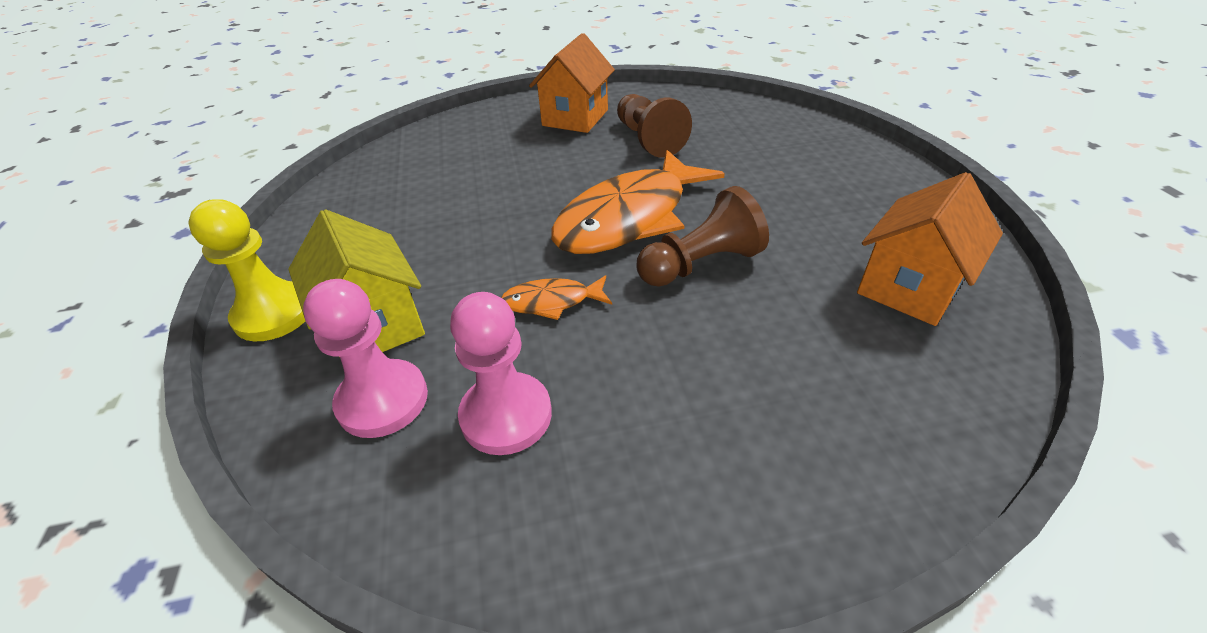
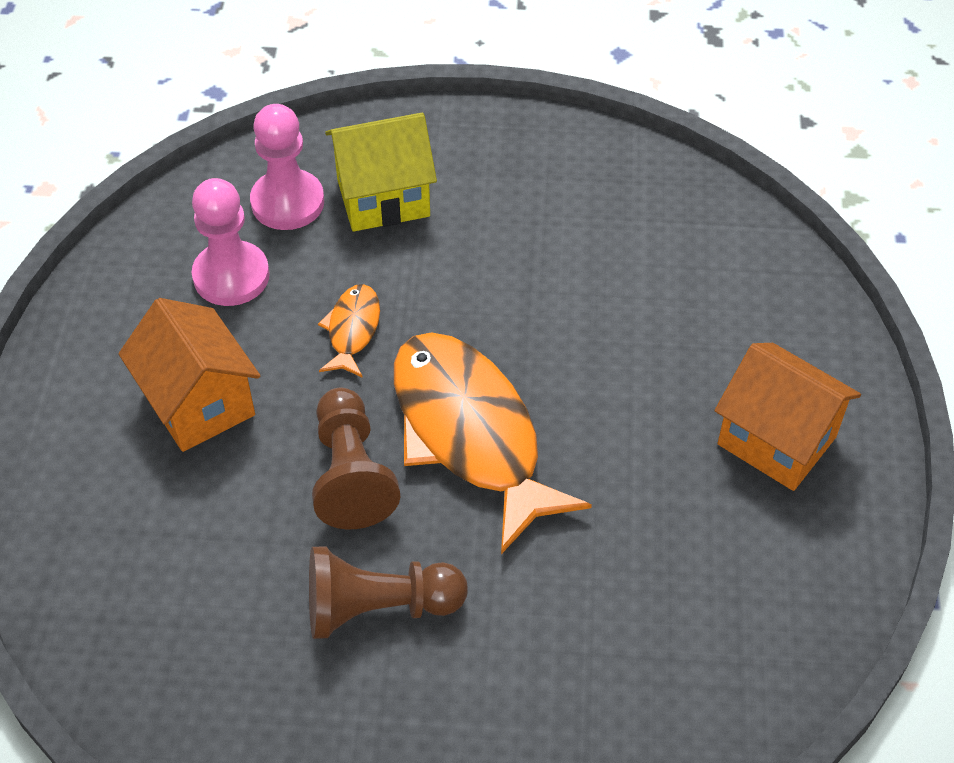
camera: 105 degrees right, 10 degrees up
(274, 314) = (432, 131): yellow pawn -> none
(648, 139) = (668, 516): brown pawn -> brown pawn (378, 607)
(909, 287) = (218, 659): orange house -> orange house (199, 403)

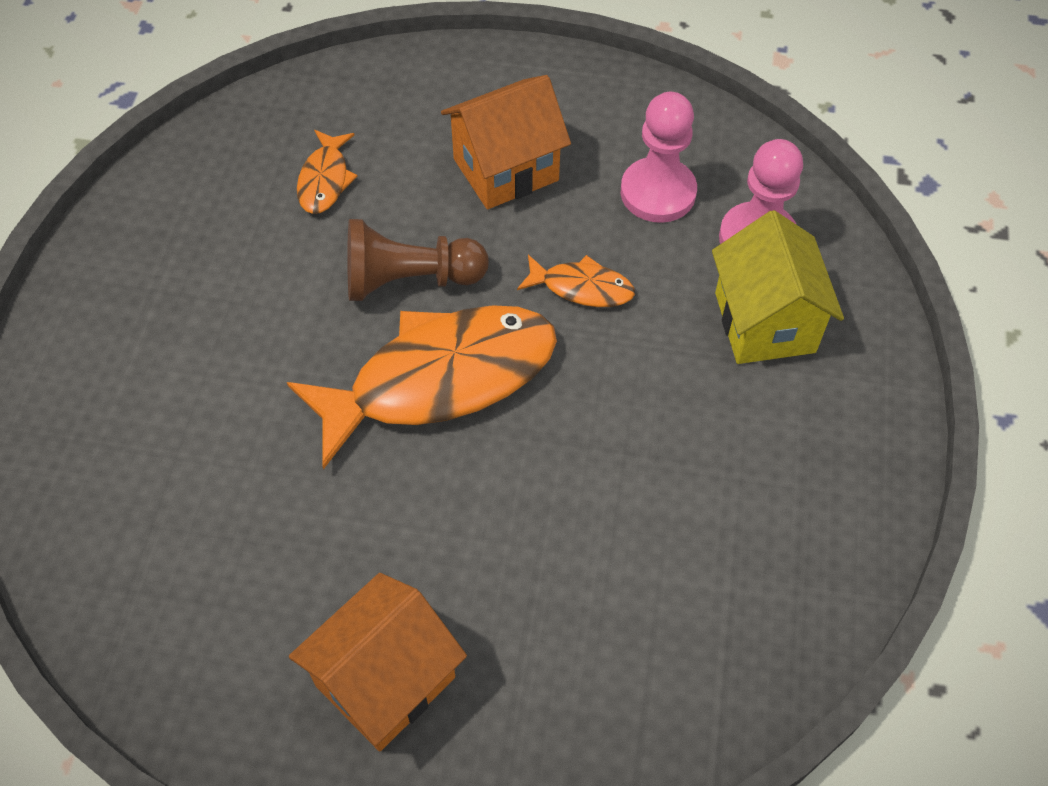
camera: 95 degrees right, 5 degrees up
(212, 574) = (325, 180): none -> orange fish
(378, 607) = (264, 294): brown pawn -> none

